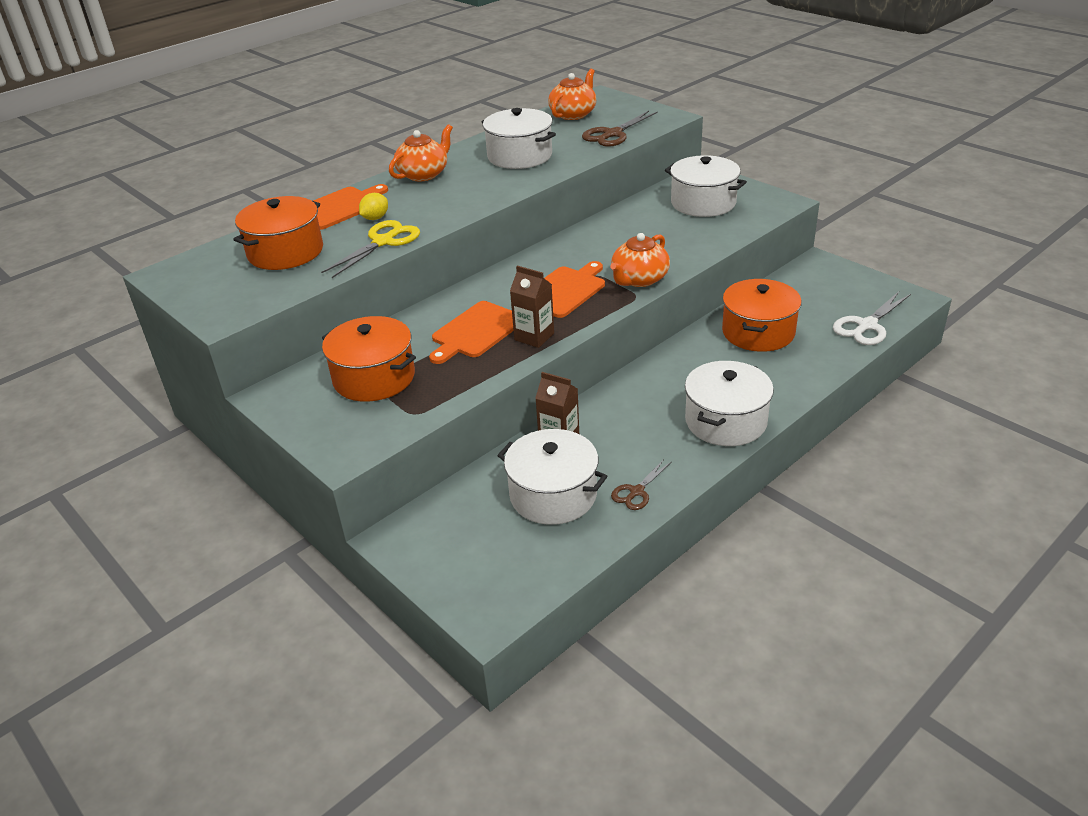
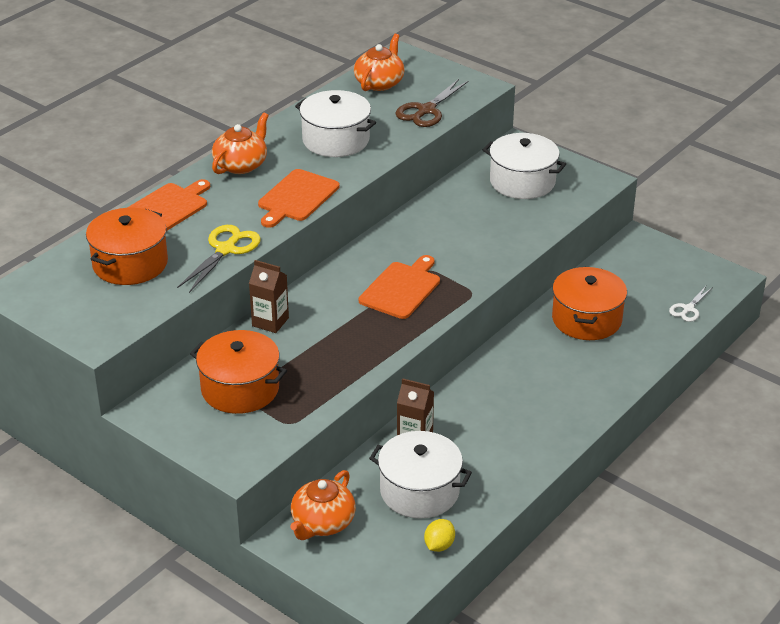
camera: 10 degrees left, 0 degrees up
(375, 218) = (208, 221): yellow lemon -> yellow lemon (439, 545)
(476, 331) = (325, 336): orange cutting board -> orange cutting board (297, 197)
(534, 337) = (383, 340): brown carton -> brown carton (270, 322)
(636, 492) = (494, 484): brown scissors -> none
(639, 279) = (472, 274): orange teapot -> orange teapot (322, 523)
(726, 421) = (565, 413): white pot -> none
(867, 326) = (688, 309): white scissors -> white scissors, size x0.61

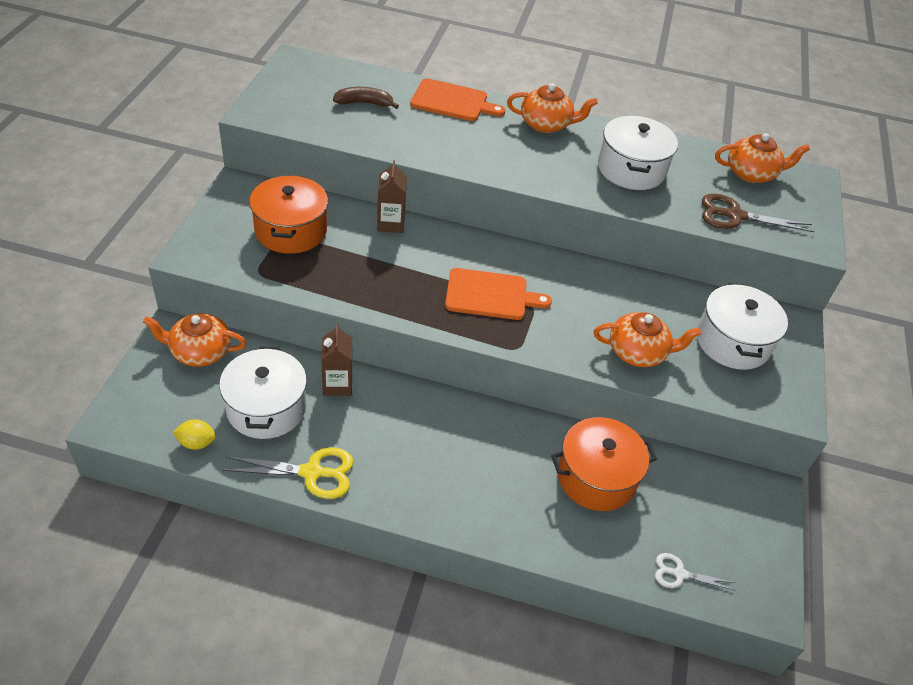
camera: 60 degrees right, 10 degrees up
(130, 264) = (364, 103): orange pot -> brown banana
(226, 249) = (416, 147): yellow scissors -> yellow scissors (312, 473)
(297, 197) = (522, 168): orange cutting board -> none
(509, 232) = (638, 352): none -> orange teapot

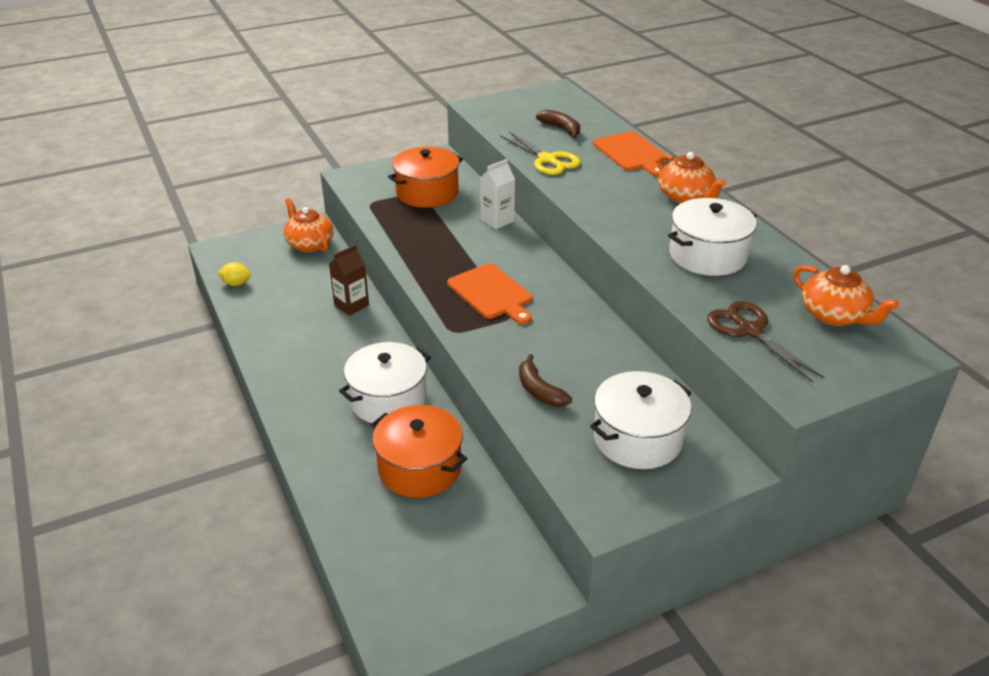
camera: 55 degrees right, 10 degrees down
(196, 443) = (236, 283): yellow lemon -> yellow lemon turned 45 degrees counterclockwise
(266, 408) = (295, 291): white pot -> white pot (388, 400)
(312, 473) = (263, 336): yellow scissors -> yellow scissors (547, 160)
(390, 223) = (497, 220): brown carton -> white carton
(638, 352) = (539, 391): orange teapot -> brown banana
(679, 574) = (373, 566): white scissors -> none

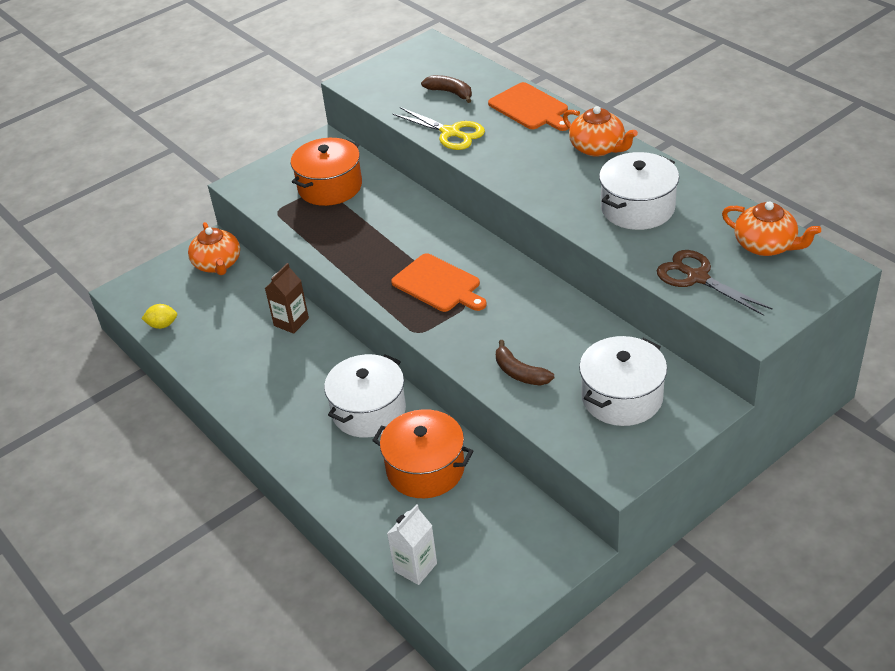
camera: 10 degrees left, 5 degrees up
(309, 244) = (218, 264): orange teapot -> orange teapot turned 150 degrees counterclockwise
(497, 220) = (413, 204): white carton -> white carton (415, 567)

